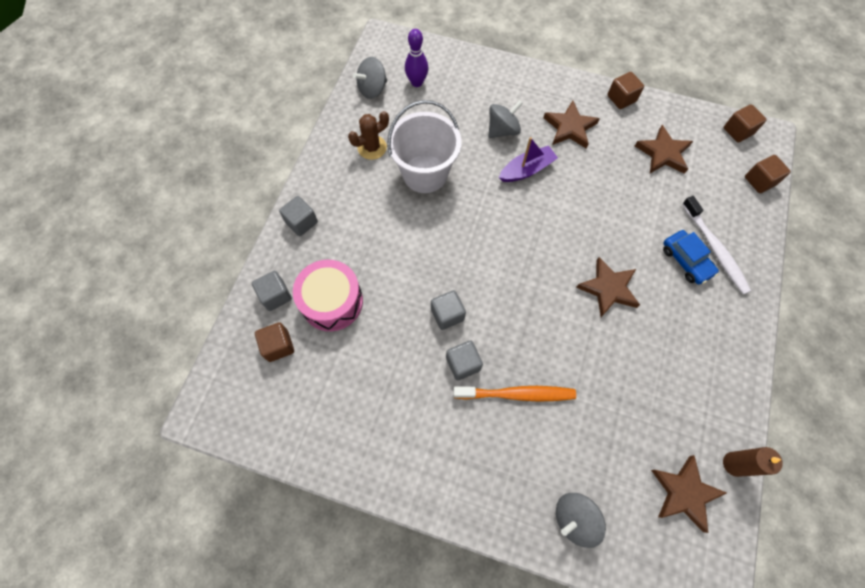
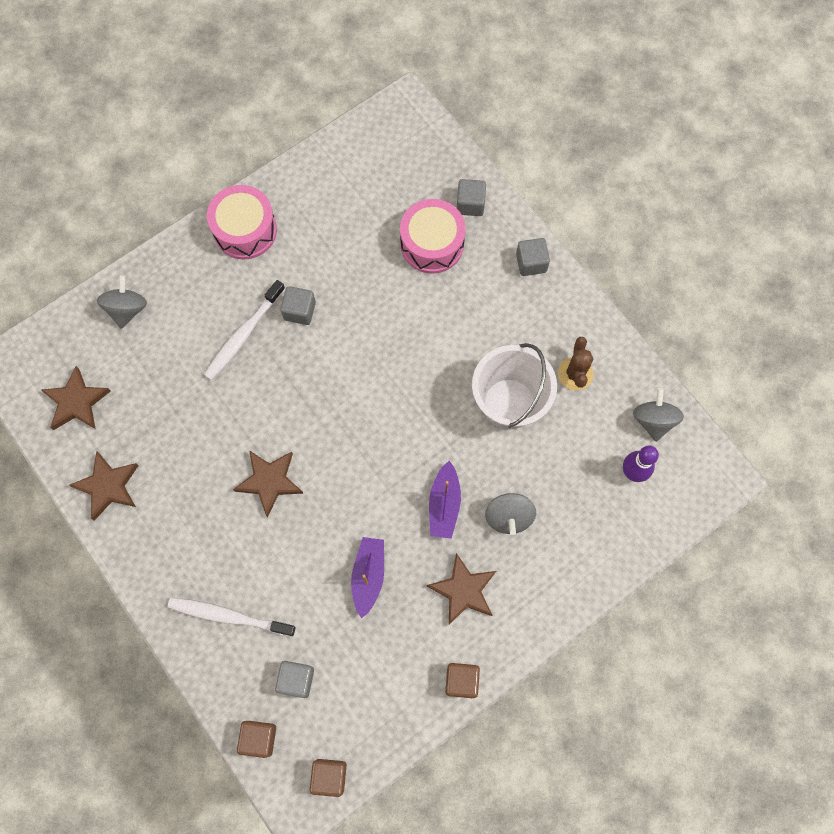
camera: 125 degrees right, 5 degrees up
(278, 346) = (422, 183): brown cube -> none
(423, 468) = (245, 230): none -> pink drum
(447, 314) = (350, 327): grey cube -> grey cube (296, 680)
(517, 394) = (243, 335): orange toothbrush -> white toothbrush
(611, 184) = (368, 576): none -> purple boat
(663, 153) = (363, 664): brown star -> brown star (108, 486)
(686, 261) = (240, 577): blue car -> none
(734, 464) = (62, 458): brown candle -> none

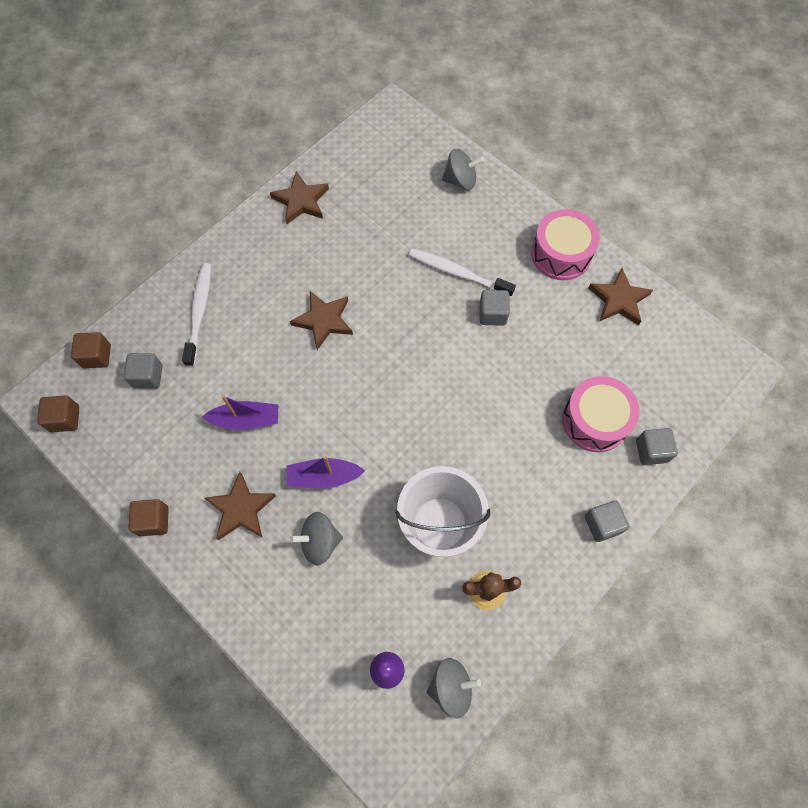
camera: 80 degrees right, 5 degrees down
(76, 402) = (370, 163): brown star -> brown star (619, 300)

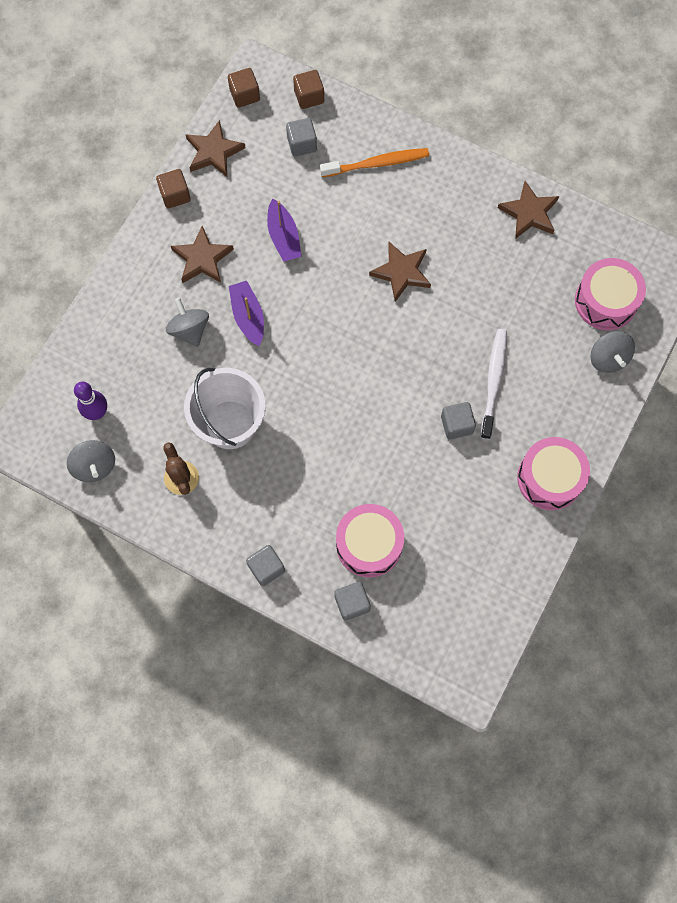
camera: 75 degrees right, 5 degrees up
(199, 312) = (377, 163): white toothbrush -> orange toothbrush
(406, 167) = (605, 301): none -> pink drum
(619, 300) = (512, 547): brown star -> brown star (214, 152)

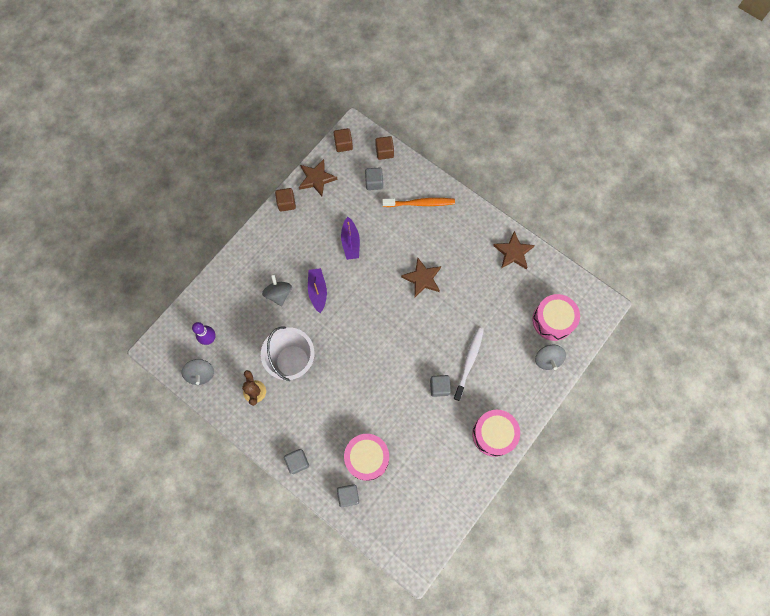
camera: 10 degrees right, 0 degrees up
(202, 258) = (296, 248): brown star -> none

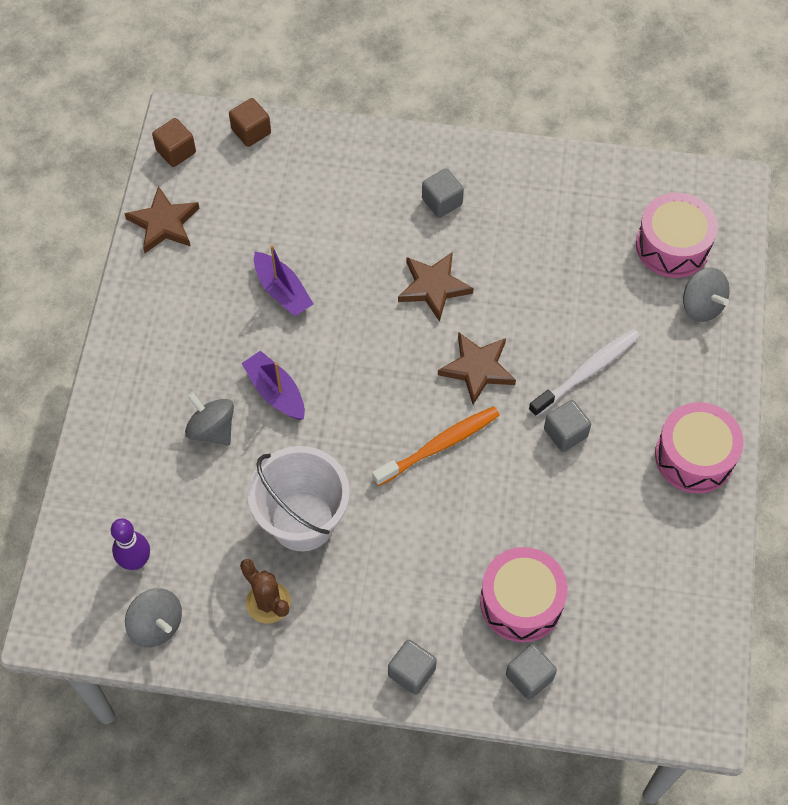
camera: 30 degrees left, 10 degrees down
(286, 203) = (136, 284): brown cube -> none
(374, 182) = (263, 184): grey cube -> grey cube (442, 202)
(420, 203) = (358, 179): orange toothbrush -> orange toothbrush (439, 446)
(469, 362) = (586, 372): white toothbrush -> white toothbrush turned 60 degrees clockwise
(513, 252) = (549, 179): brown star -> brown star (477, 369)

